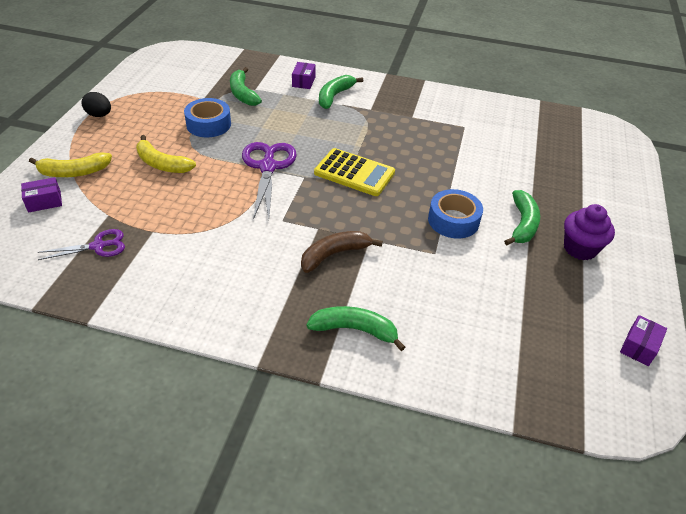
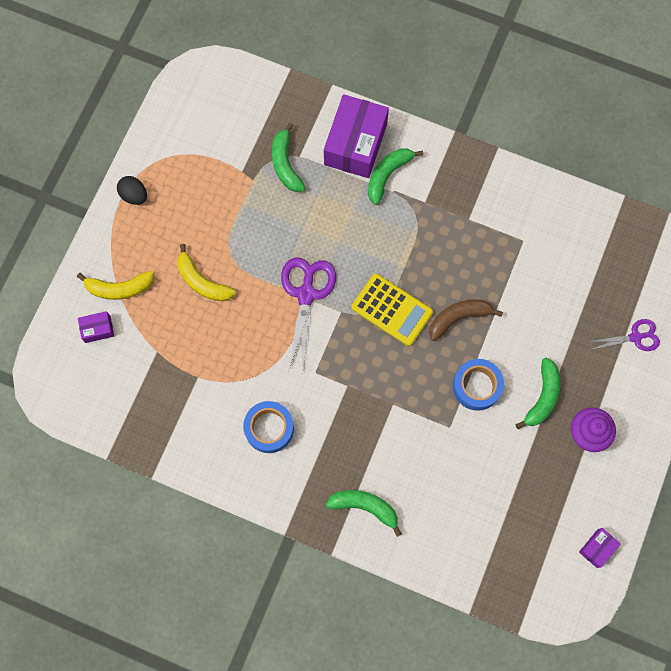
camera: 10 degrees right, 30 degrees up
(98, 246) = (152, 392): purple scissors -> purple scissors (635, 337)
(208, 124) = (248, 219): blue tape -> blue tape (269, 428)
(303, 82) = (355, 144): purple box -> purple box, size x2.21
(334, 254) = (358, 421): brown banana -> brown banana (459, 318)

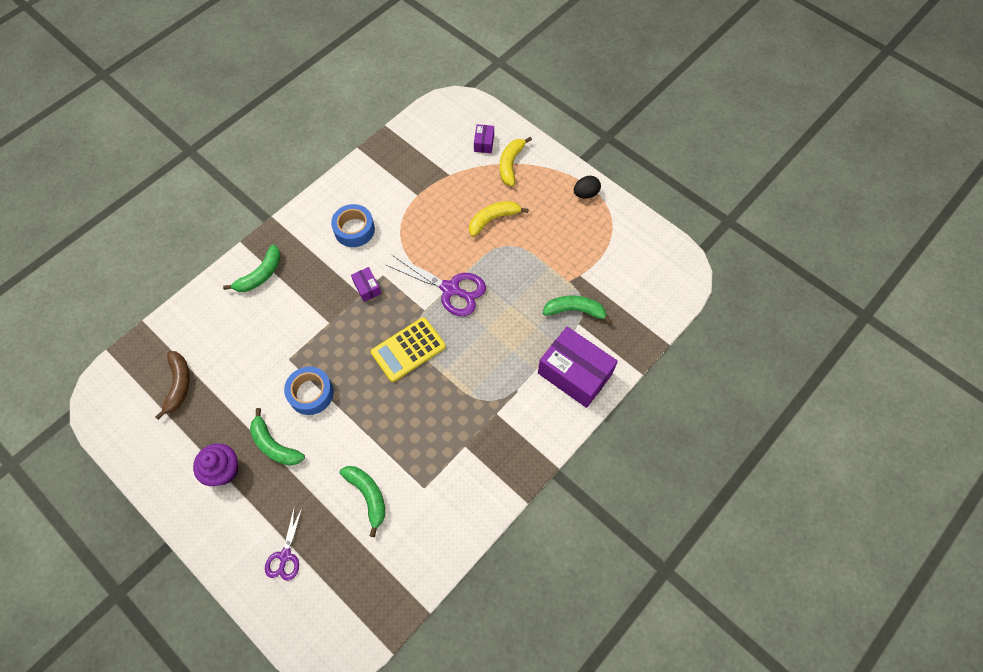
camera: 110 degrees right, 10 degrees down
(388, 175) = (534, 390): green banana -> green banana (368, 496)
(459, 318) = (376, 401): brown banana -> brown banana (179, 385)
(597, 548) = (129, 438): purple box -> purple box (367, 288)

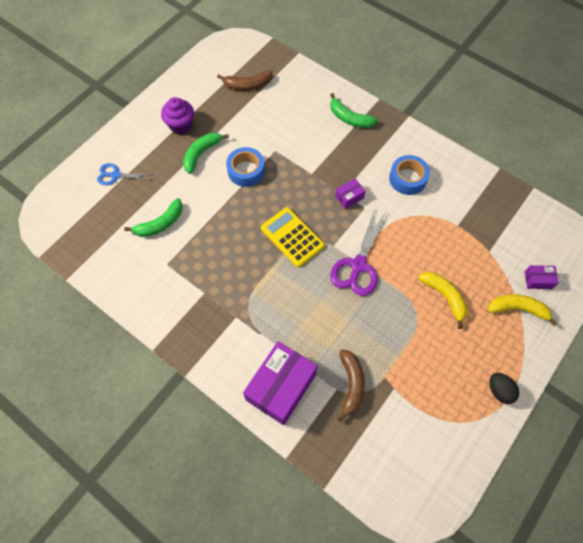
camera: 85 degrees right, 0 degrees up
(285, 556) = (115, 175): purple scissors -> blue scissors
(575, 310) = (351, 384): green banana -> brown banana

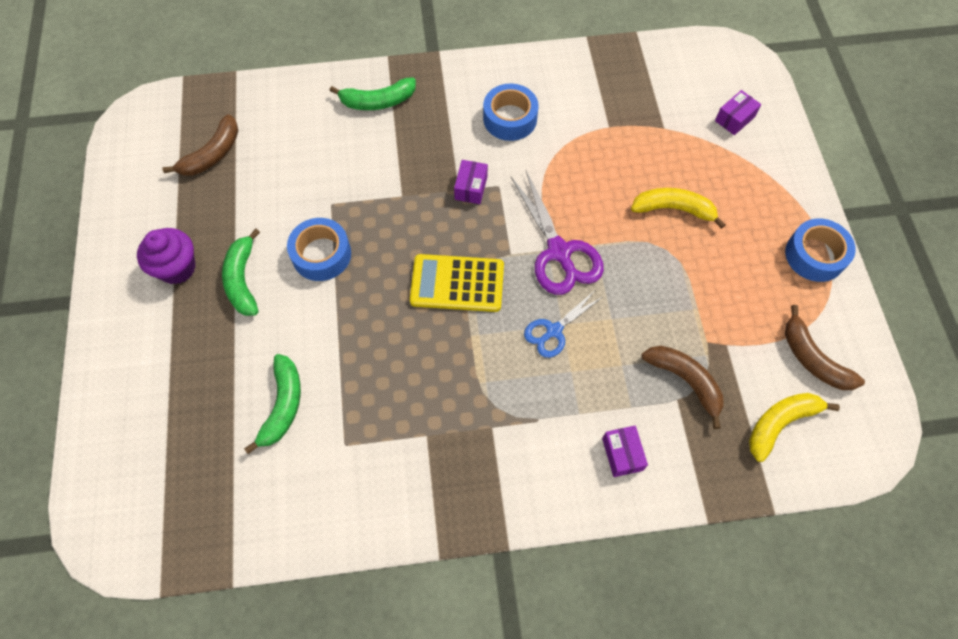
camera: 45 degrees left, 0 degrees up
(115, 175) = (154, 399): blue scissors -> blue scissors (553, 331)
(281, 387) = (622, 454): purple box -> purple box, size x0.45
(433, 439) = (813, 359): none -> brown banana
(499, 391) = (815, 255): black egg -> blue tape
(518, 309) = (747, 162): yellow banana -> yellow banana (780, 423)

